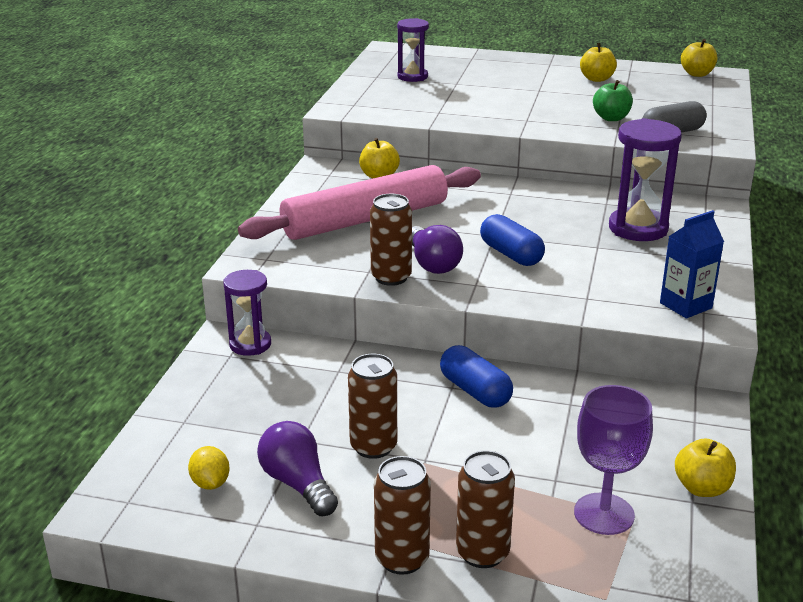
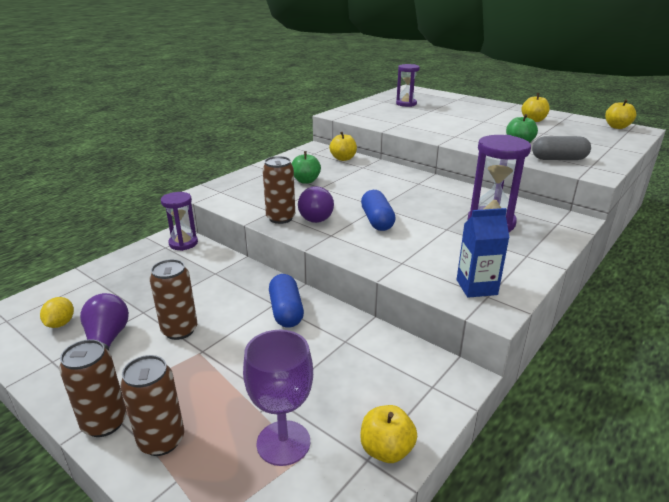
camera: 25 degrees right, 0 degrees up
(365, 219) = (306, 181): pink rolling pin -> green apple

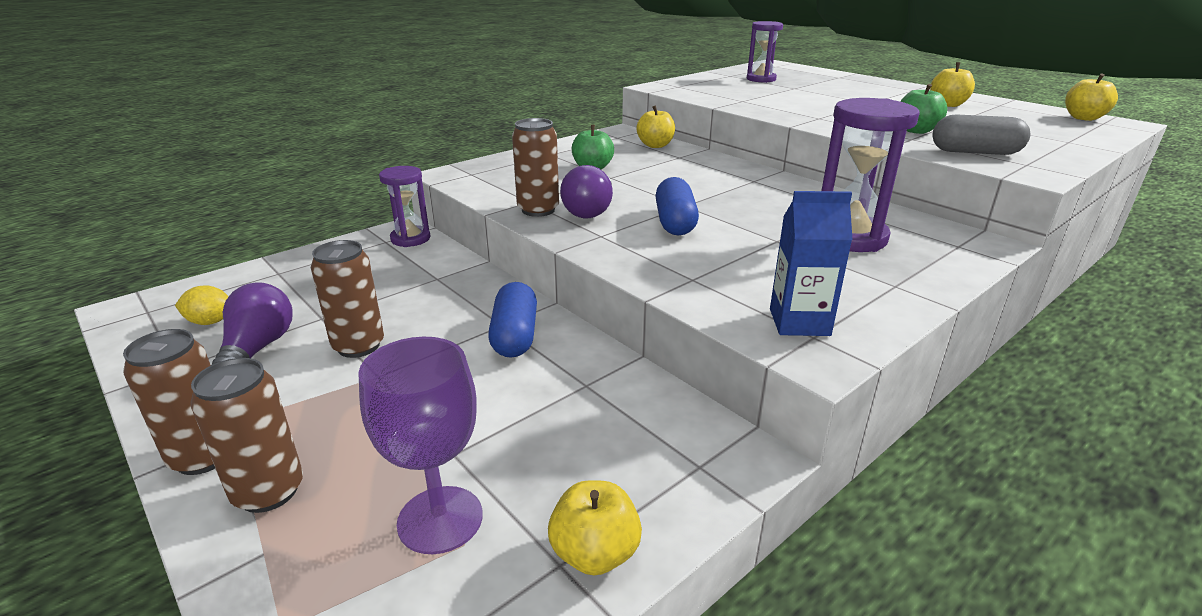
camera: 10 degrees right, 0 degrees up
(60, 323) = (210, 322): yellow lemon -> yellow lemon turned 75 degrees clockwise

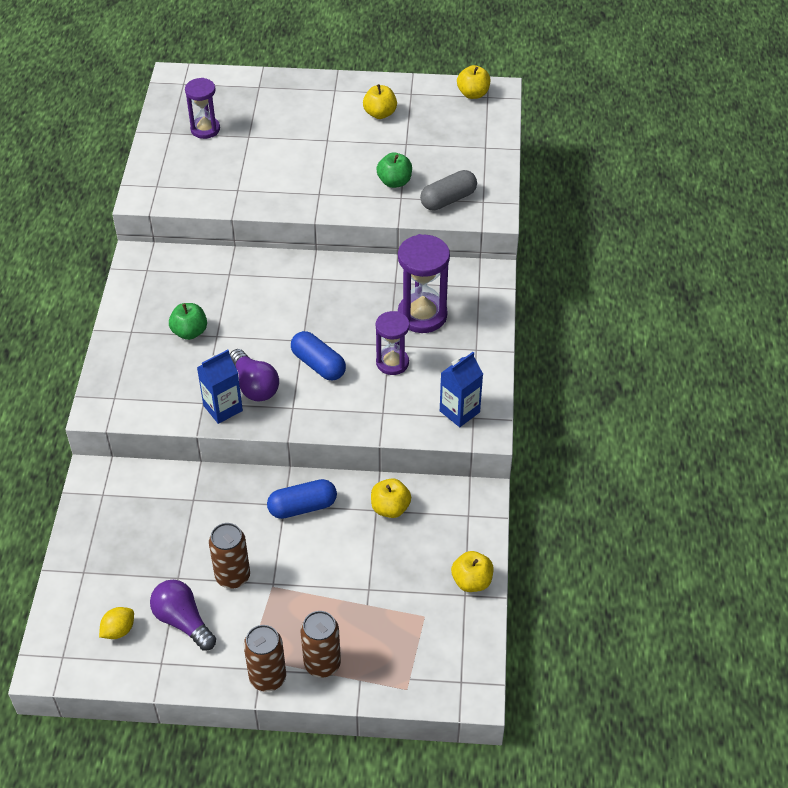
camera: 45 degrees left, 20 degrees up
(410, 239) = (116, 479): purple hourglass -> purple hourglass (392, 363)
(440, 519) = (403, 616): purple goblet -> none
(515, 336) = (302, 507): blue capsule -> blue capsule turned 60 degrees counterclockwise
(538, 210) = (223, 408): brown can -> blue carton
(655, 145) = (192, 266): yellow apple -> yellow apple (390, 508)

